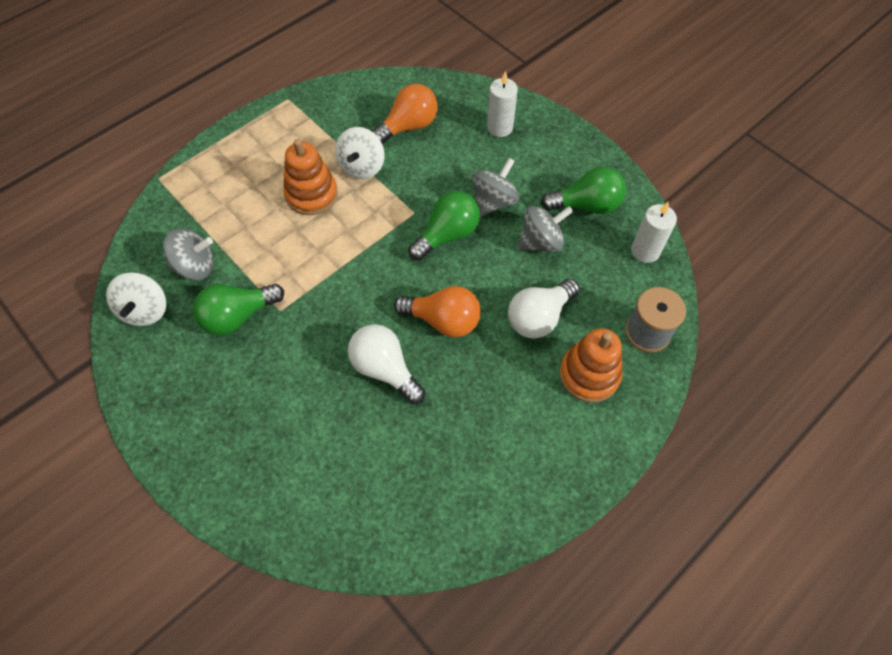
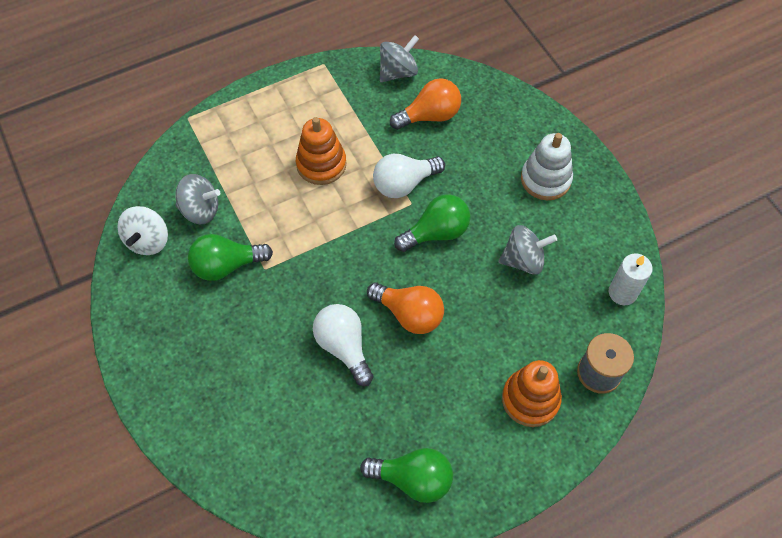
camera: 15 degrees right, 0 degrees up
(362, 167) = (375, 147): white spinning top -> none
(494, 201) = (490, 209): grey spinning top -> grey spinning top (398, 72)
(499, 127) = (517, 136): white candle -> none
(539, 162) = (545, 179): none -> white stacking toy
(539, 317) = (499, 333): white light bulb -> white light bulb (404, 184)
(586, 205) = (579, 233): green light bulb -> green light bulb (413, 479)

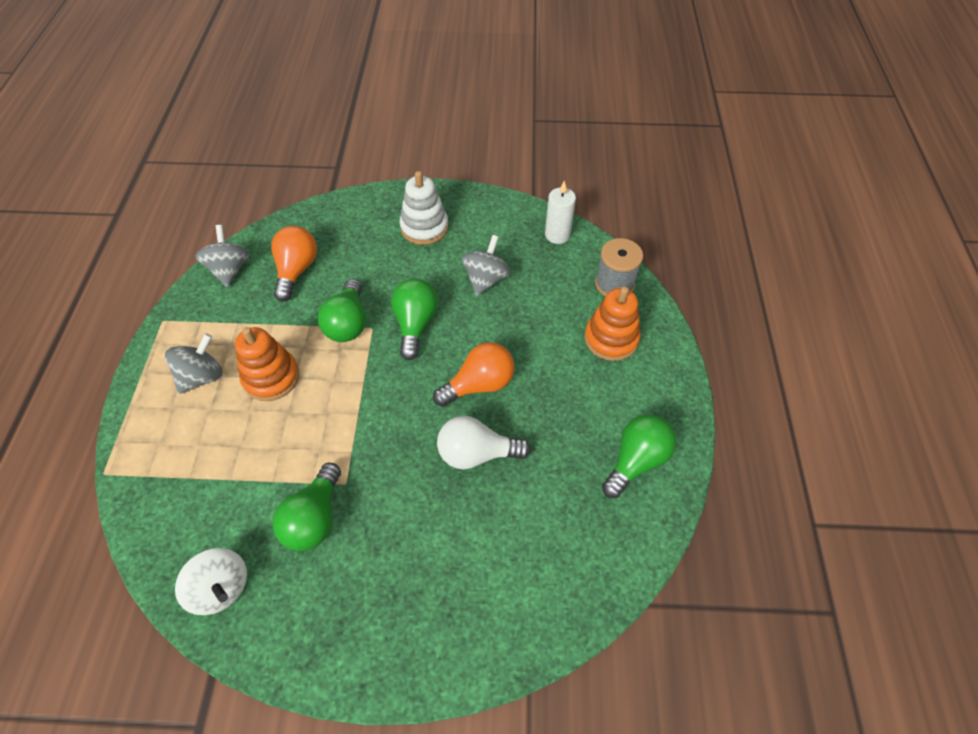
camera: 60 degrees left, 5 degrees down
(200, 210) = (228, 514): grey spinning top -> grey spinning top (202, 376)
(404, 184) = (348, 323): white light bulb -> green light bulb

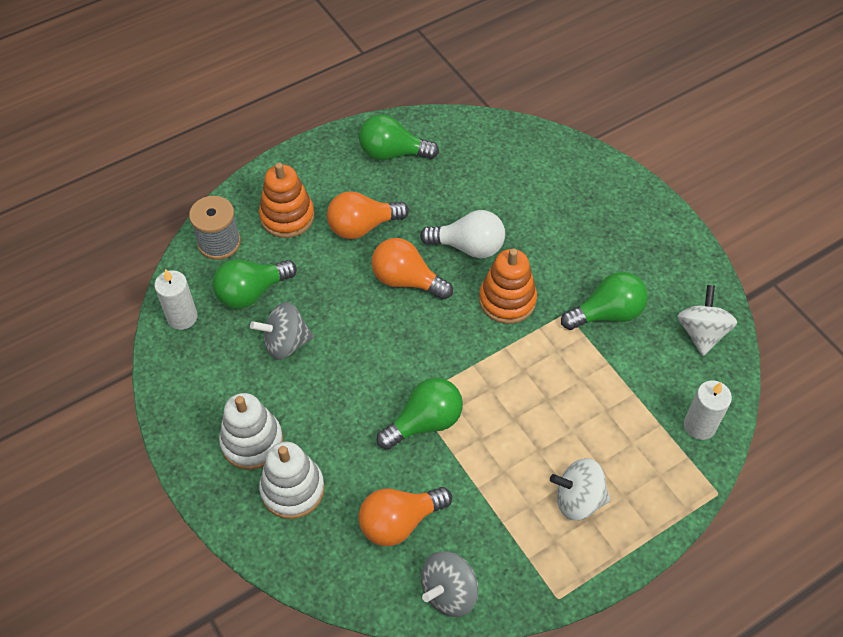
camera: 125 degrees left, 0 degrees up
(157, 507) = (699, 426): none -> white candle
(202, 376) = (578, 499): grey spinning top -> white spinning top
(271, 377) = (529, 440): orange stacking toy -> orange stacking toy (507, 300)
(372, 231) = (292, 489): none -> white stacking toy
(415, 324) = (383, 366): green light bulb -> green light bulb (251, 292)
(476, 453) = (468, 247): white light bulb -> white light bulb turned 45 degrees counterclockwise
(561, 385) = (362, 226): none -> orange light bulb

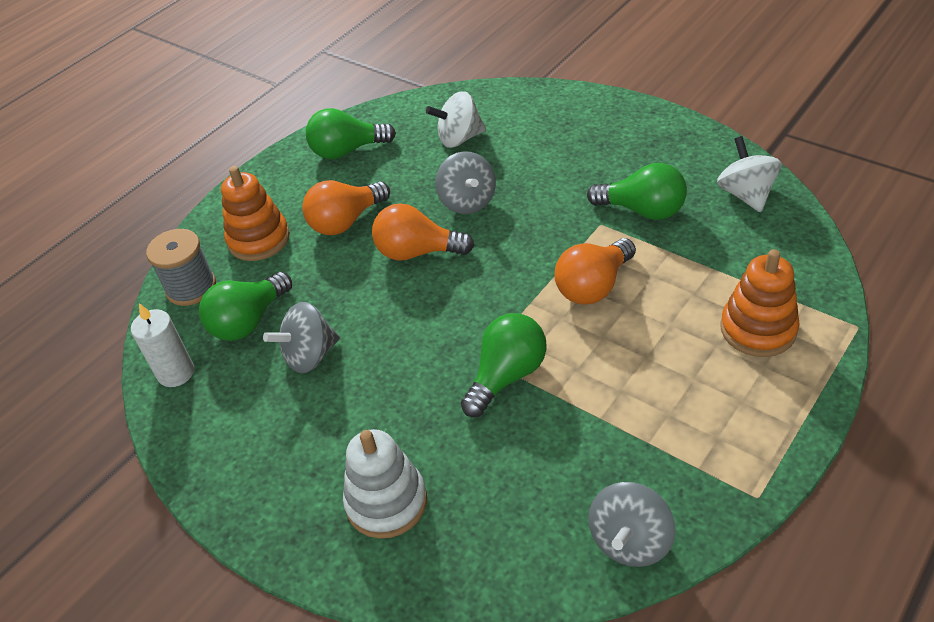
camera: 15 degrees left, 10 degrees down
(252, 442) = (314, 469): white stacking toy -> none
(399, 522) = (531, 487): orange light bulb -> orange light bulb (593, 286)
(468, 247) = (467, 202): white light bulb -> grey spinning top
(507, 300) = (533, 233): orange stacking toy -> orange stacking toy (758, 329)
(578, 499) = (717, 388): white spinning top -> white spinning top (459, 139)
(607, 314) = (642, 210): green light bulb -> green light bulb turned 60 degrees clockwise
(699, 426) = (797, 273): white candle -> none

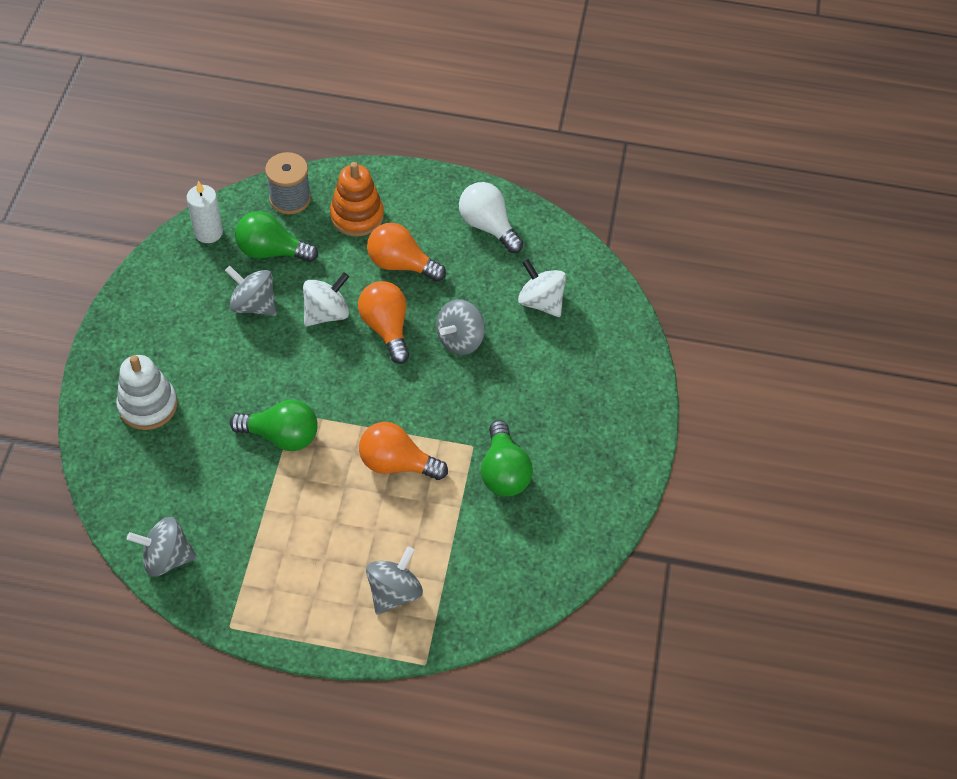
camera: 55 degrees right, 10 degrees up
(347, 151) = (488, 226): green light bulb -> white light bulb
(746, 194) = (559, 546): white spinning top -> white spinning top (326, 313)
(758, 329) = (394, 592): orange stacking toy -> grey spinning top

